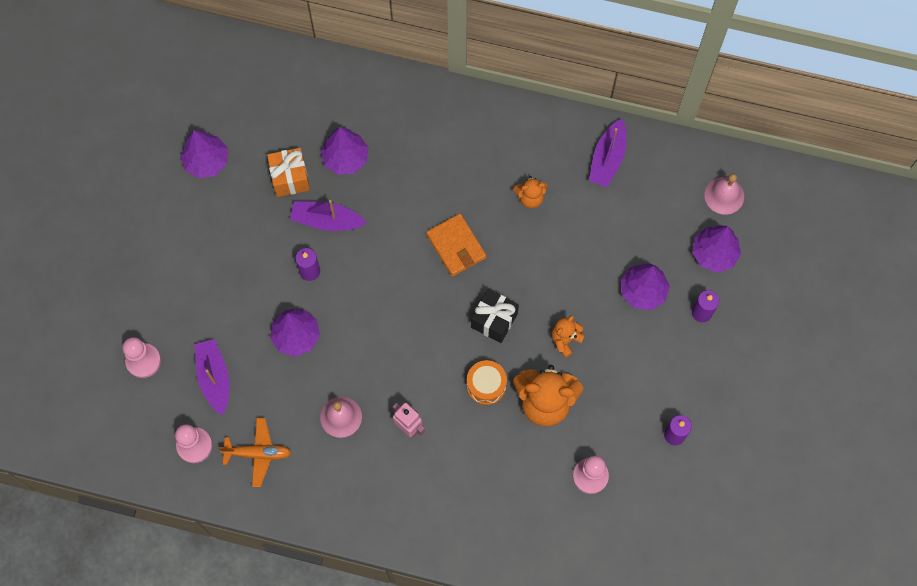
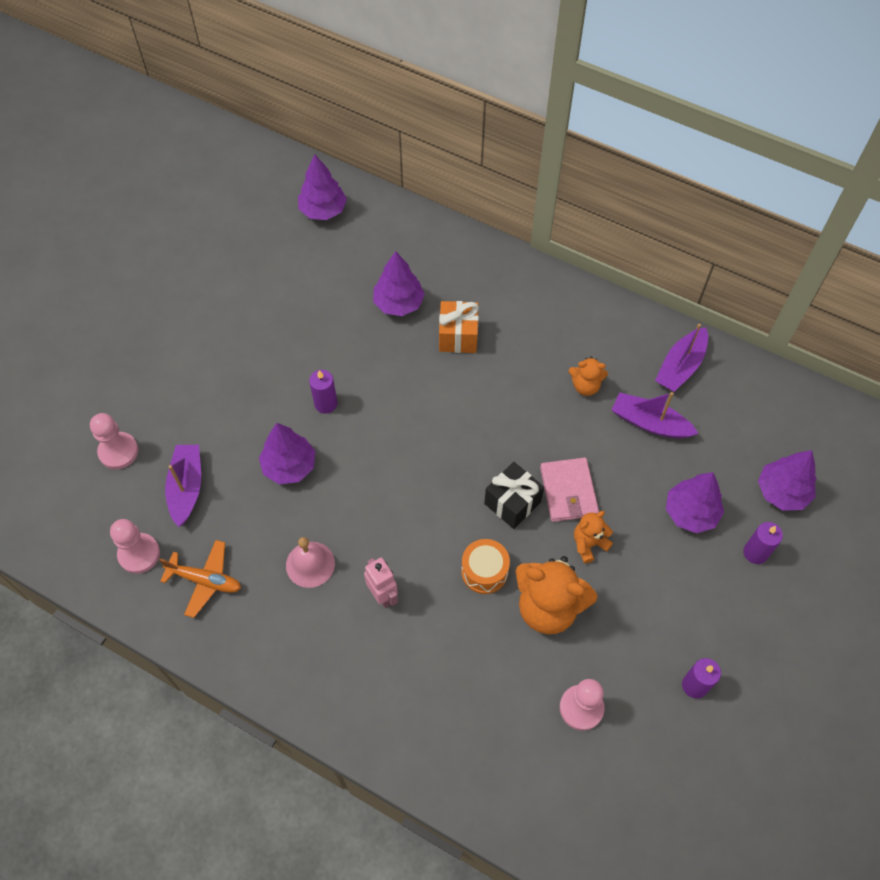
camera: 15 degrees right, 10 degrees down
(206, 161) = (255, 274): purple tree -> purple tree (323, 210)
(290, 178) = (335, 309): orange gift -> orange gift (458, 336)
(327, 220) = (360, 358): purple boat -> purple boat (650, 423)
(456, 246) = (491, 416): orange wallet -> none
(538, 298) = (568, 491): none -> pink wallet
(724, 195) = (805, 433): pink bell -> none

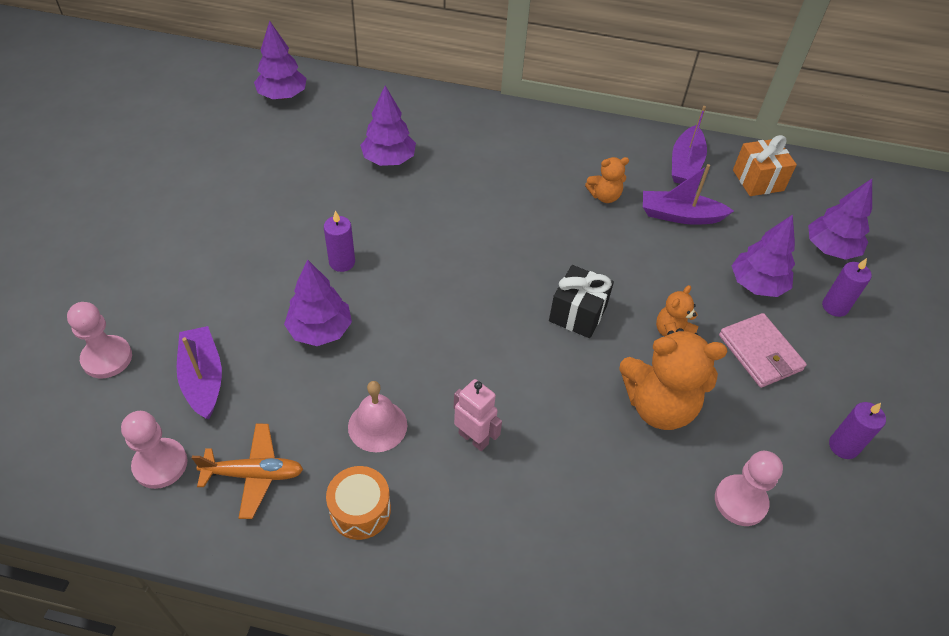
camera: 20 degrees left, 10 degrees down
(458, 336) = (461, 177): orange gift -> orange gift (758, 180)
(484, 571) = (576, 387): orange drum -> orange drum (360, 510)
(568, 491) = (630, 291): pink wallet -> pink wallet (760, 353)

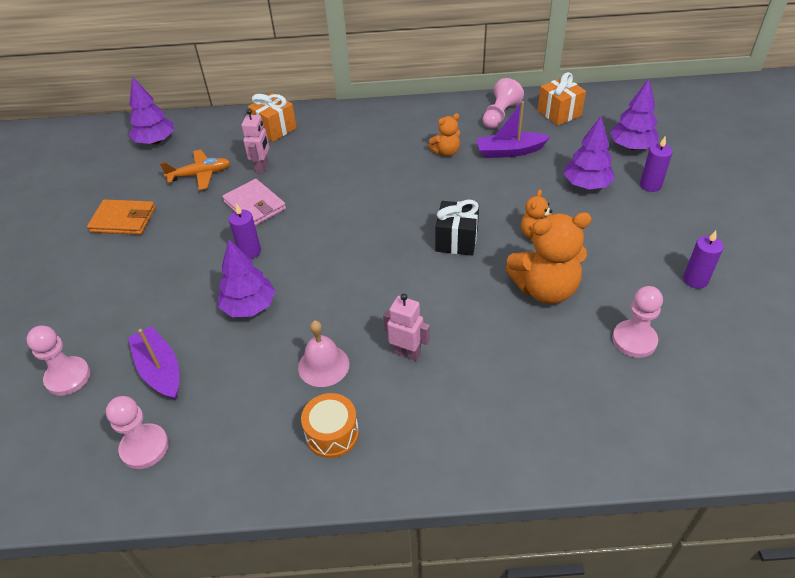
camera: 10 degrees left, 5 degrees down
(219, 185) = (123, 220): none -> orange wallet
(254, 474) = (230, 432): orange plane -> orange plane (200, 175)
(389, 159) = (262, 167): purple tree -> pink robot
(418, 114) = (275, 129): none -> orange gift
(685, 164) = (500, 115): purple boat -> pink pawn
(760, 353) = (607, 231): pink wallet -> pink wallet (255, 205)

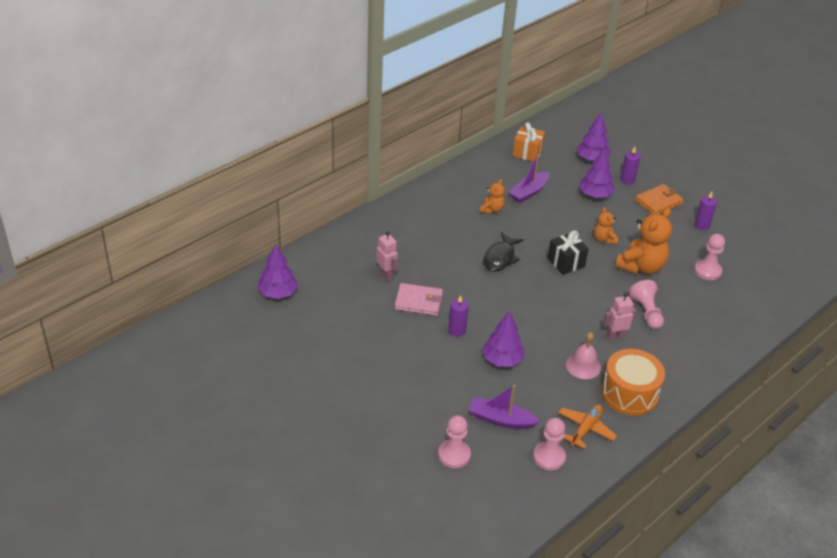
camera: 45 degrees left, 5 degrees down
(123, 220) = (342, 355): orange wallet -> orange wallet (658, 202)
(200, 175) = (350, 300): orange plane -> orange plane (585, 429)
(275, 129) = (356, 244): orange gift -> none
(332, 434) = (629, 393): orange drum -> orange drum, size x1.65
(391, 202) = (500, 258): none -> black fish
(500, 115) = (493, 169): pink pawn -> pink pawn (646, 312)

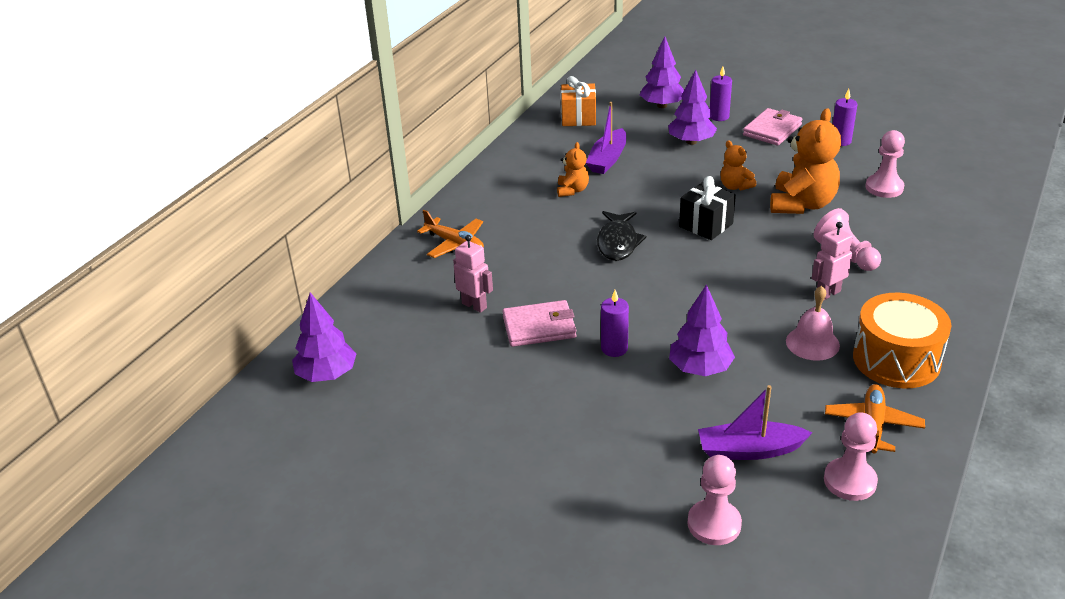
camera: 15 degrees left, 5 degrees down
(395, 227) = (455, 244): none -> orange plane
(658, 202) = (772, 130): orange wallet -> pink wallet

